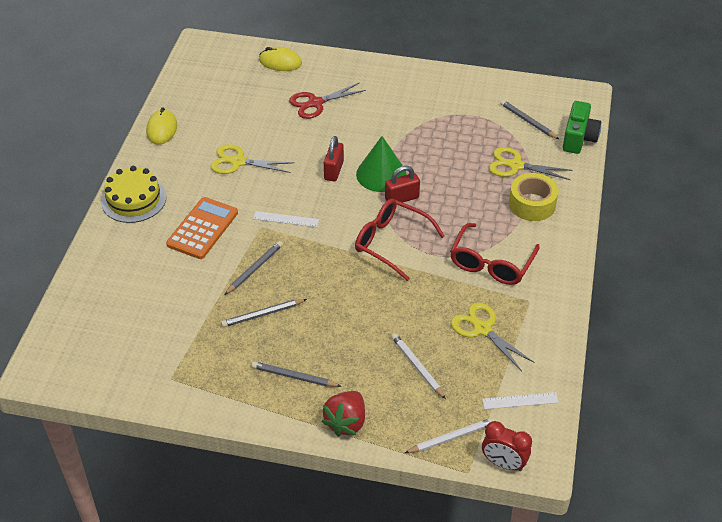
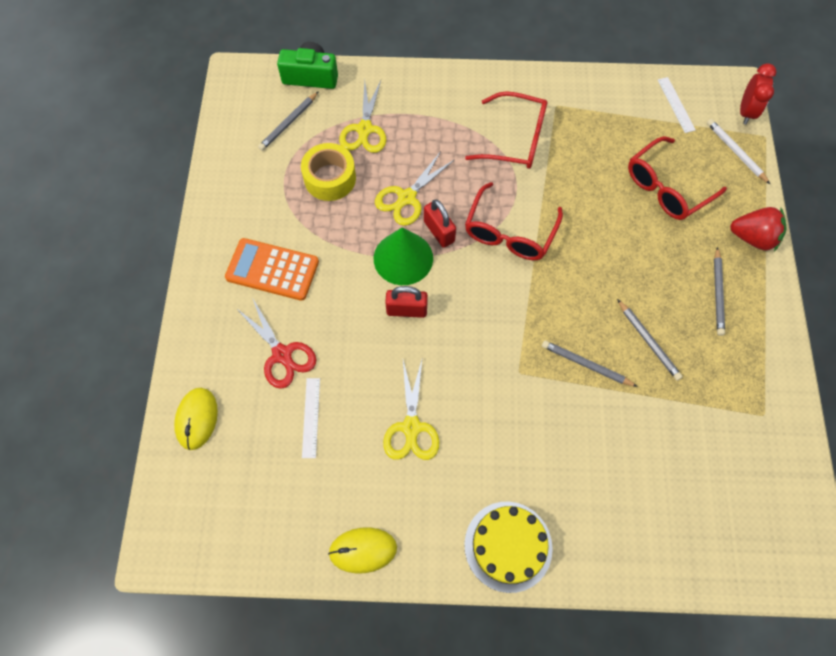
camera: 100 degrees left, 20 degrees up
(202, 228) = (538, 441): orange calculator -> orange calculator (272, 270)
(286, 219) = (499, 347): white ruler -> white ruler (311, 417)
(417, 366) = (666, 188): white pencil -> red glasses
(482, 329) = (603, 139): yellow scissors -> yellow scissors (407, 198)
(532, 204) = (422, 111): yellow tape -> yellow tape (330, 178)

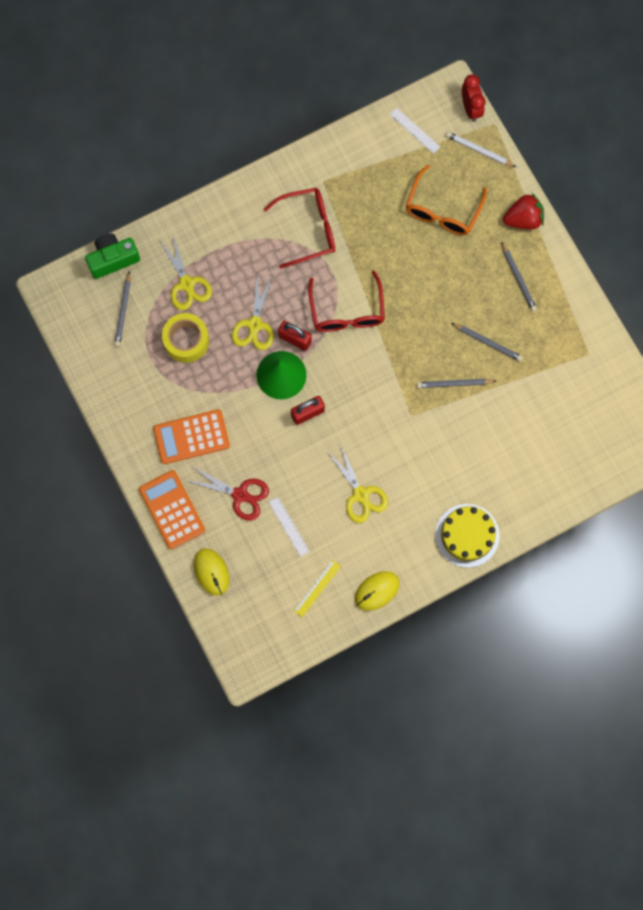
camera: 30 degrees left, 10 degrees up
(203, 330) = (172, 509): none -> orange calculator
(297, 505) = (317, 588): none -> yellow ruler
(666, 188) = (442, 210): red glasses -> orange glasses

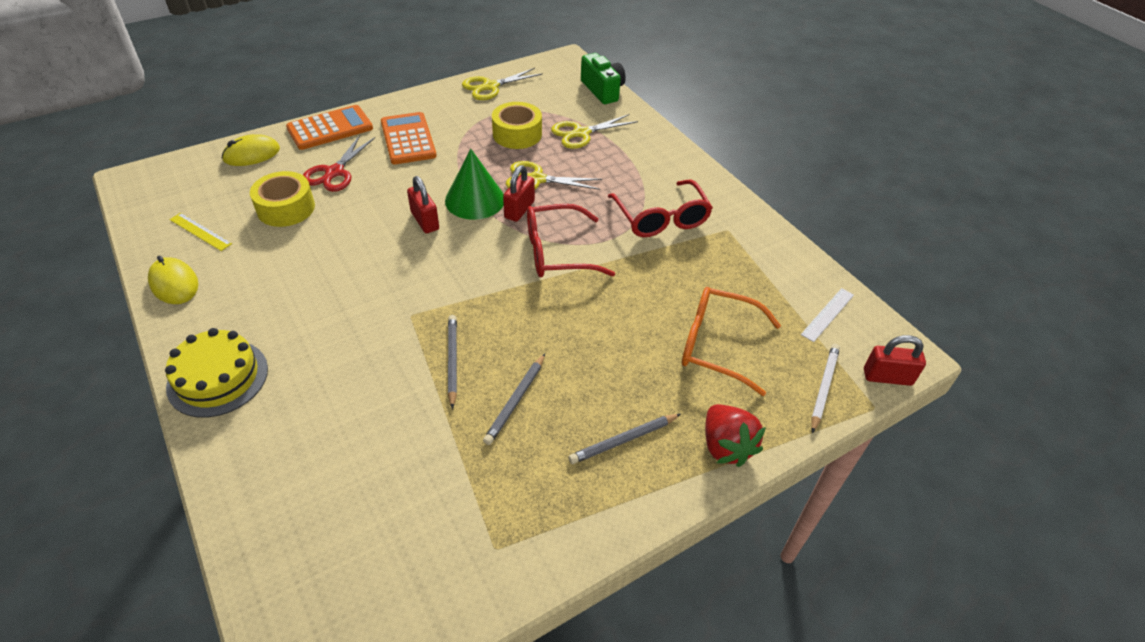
camera: 85 degrees right, 30 degrees down
(123, 311) = (548, 96): grey pencil -> none
(289, 526) = (286, 208): white ruler -> yellow tape
(360, 494) = (310, 267): yellow scissors -> yellow scissors (490, 87)
(471, 108) = (887, 377): red clock -> red padlock

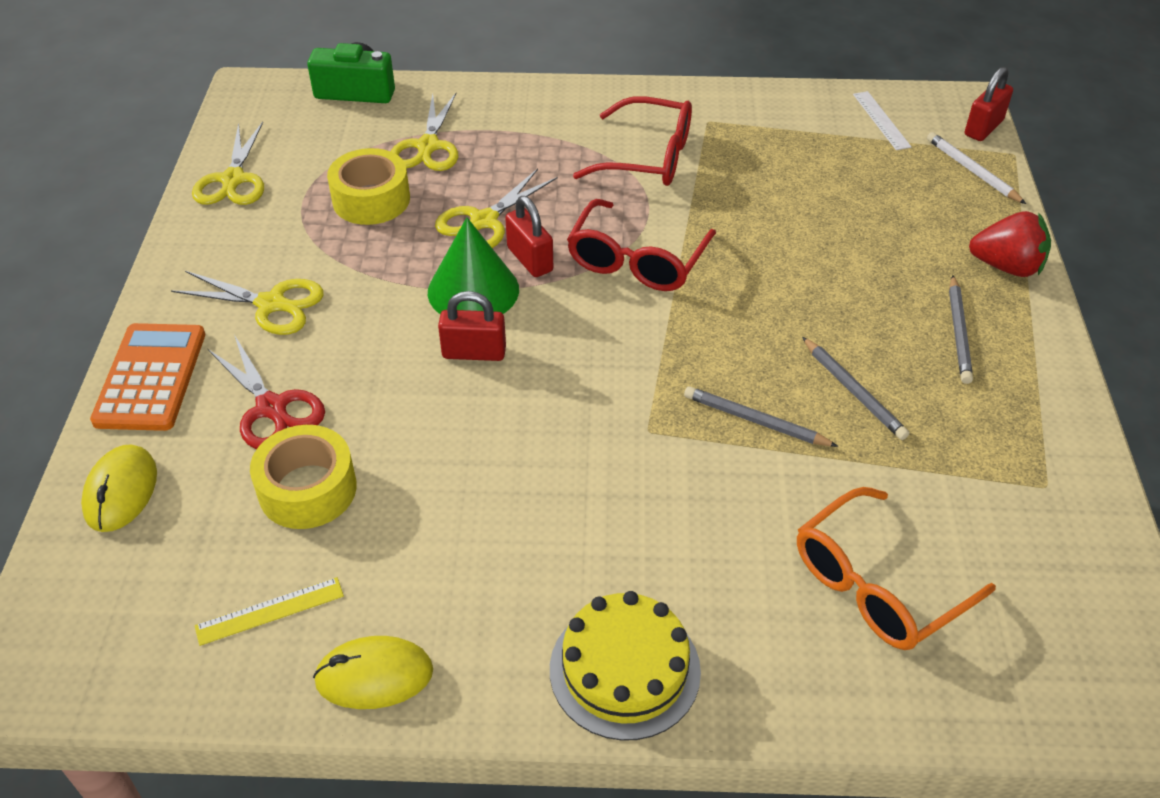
camera: 55 degrees left, 0 degrees up
(408, 139) = (271, 304): orange calculator -> yellow scissors
(716, 345) = (872, 210): orange glasses -> orange glasses (876, 585)

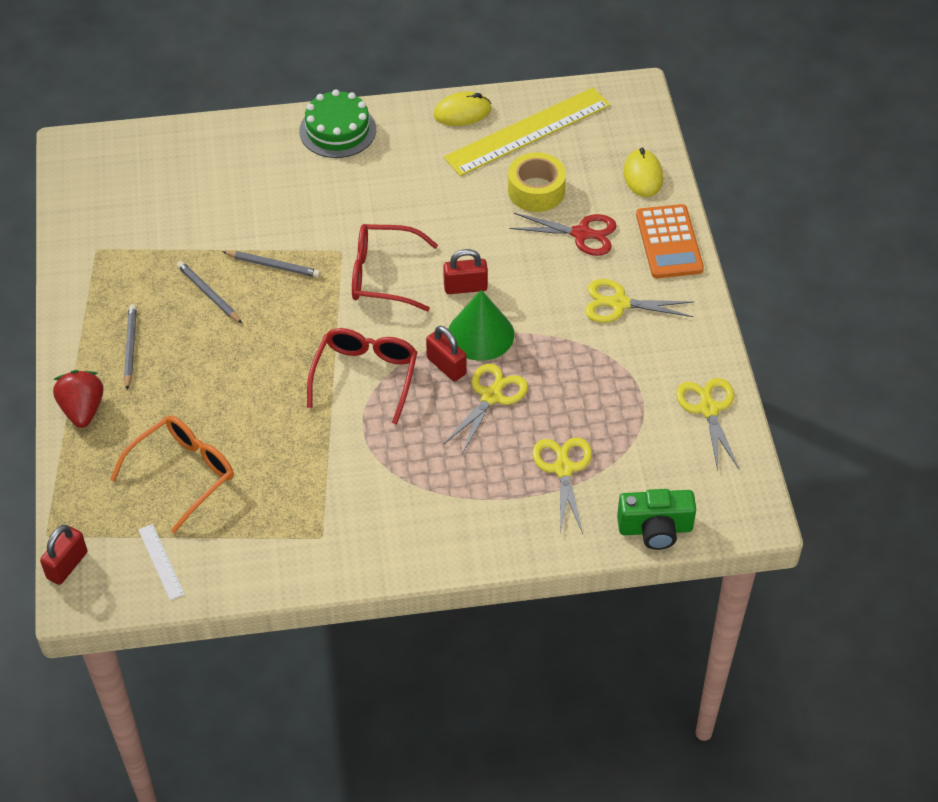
camera: 170 degrees right, 5 degrees up
(270, 611) = (527, 131): yellow ruler -> yellow ruler, size x2.36
(271, 407) = (581, 234): red scissors -> red scissors turned 150 degrees clockwise
(371, 199) = (588, 405): yellow tape -> none
(624, 670) = (337, 130): yellow cake -> green cake
(648, 157) = (370, 484): red glasses -> red glasses (383, 275)
(876, 585) = (205, 184): orange glasses -> orange glasses (183, 473)
(972, 170) = (88, 509): white pencil -> none
(1006, 267) = (82, 410): red strawberry -> red strawberry turned 75 degrees clockwise

